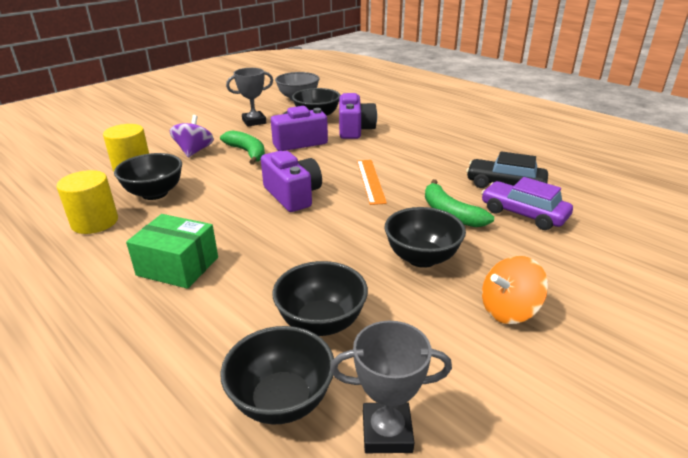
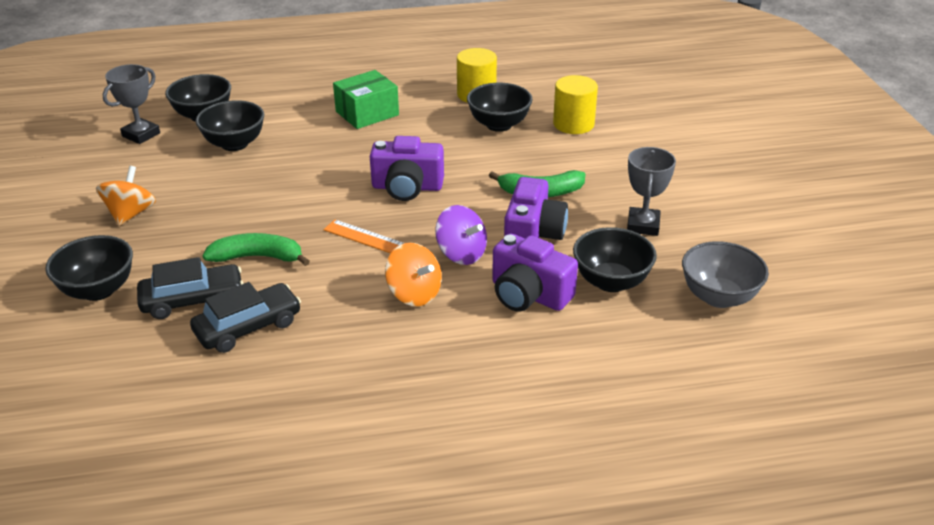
camera: 125 degrees right, 5 degrees up
(194, 151) = (581, 163): purple spinning top -> purple spinning top (461, 254)
(399, 153) = (414, 294): none -> orange spinning top
(422, 258) = (229, 208): black bowl -> black bowl (98, 290)
(523, 214) = (193, 300): purple car -> black car

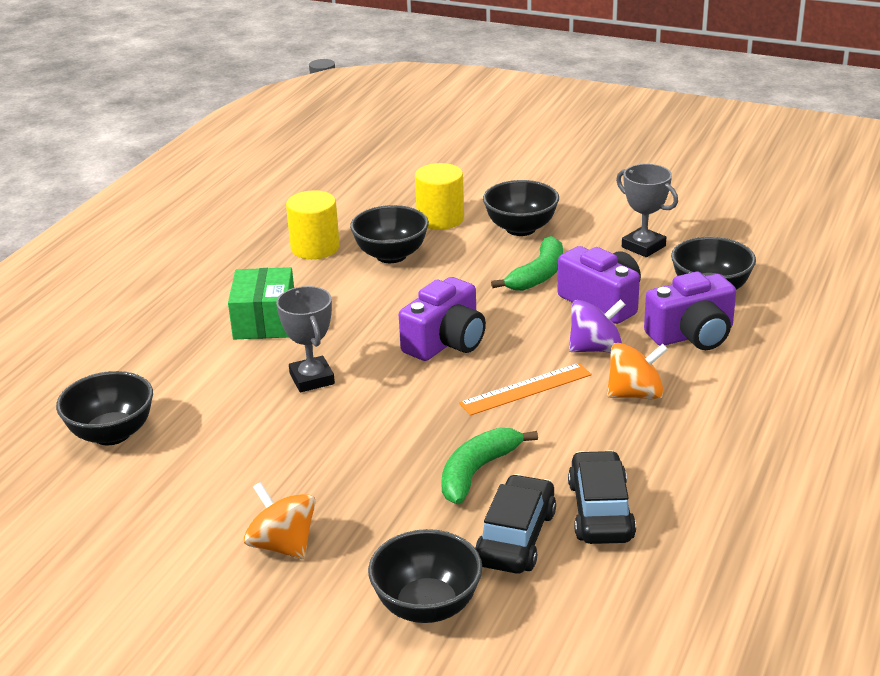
camera: 55 degrees left, 5 degrees down
(141, 135) = (93, 494): grey trophy -> grey trophy (312, 379)
(234, 144) = (214, 427): black bowl -> black bowl (521, 228)
(718, 297) = (774, 252): grey bowl -> none

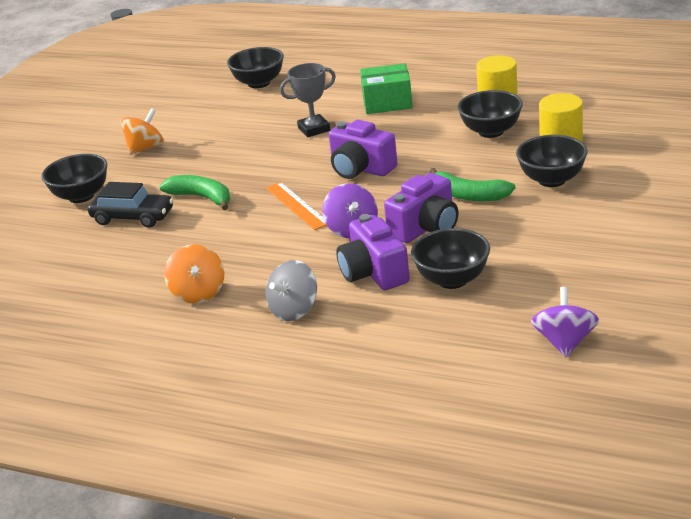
camera: 90 degrees right, 0 degrees up
(600, 511) = (151, 244): black car -> none
(635, 394) = (287, 250): orange spinning top -> orange spinning top (198, 293)
(643, 246) = (530, 242): grey trophy -> none
(766, 386) = (294, 310): none -> grey spinning top
(816, 241) = (565, 342): none -> purple spinning top

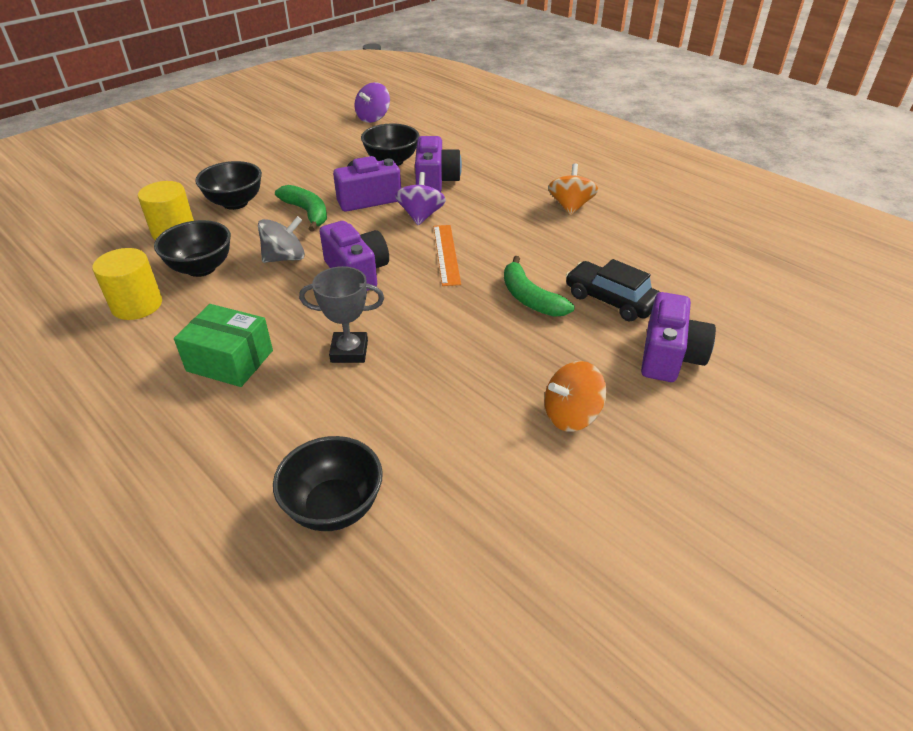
camera: 160 degrees left, 10 degrees up
(81, 196) = (669, 356): black bowl -> purple camera
(294, 310) = (507, 175): grey spinning top -> grey spinning top (285, 258)

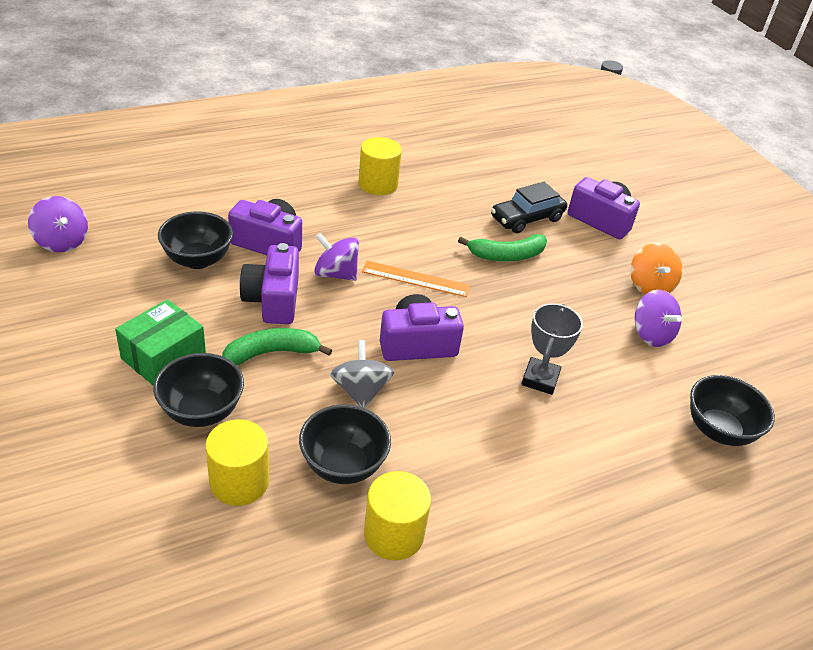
camera: 75 degrees left, 0 degrees up
(230, 360) = (526, 464): green box -> green box (163, 357)
(475, 427) = (651, 334): none -> purple spinning top
(570, 206) = (378, 184): orange spinning top -> yellow cylinder

